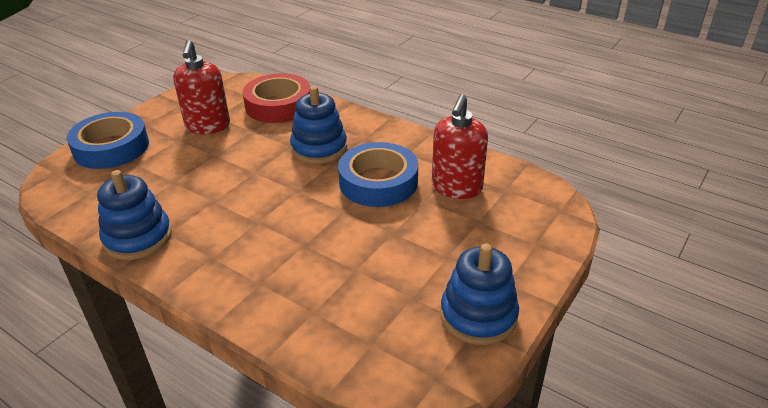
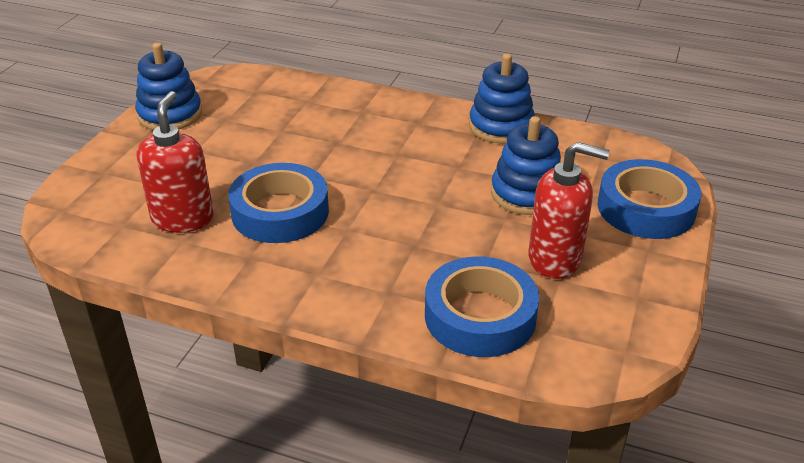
camera: 165 degrees right, 0 degrees up
(208, 126) = (555, 259): red soap dispenser -> red soap dispenser turned 120 degrees clockwise
(278, 105) = (480, 316): red tape -> blue tape
(319, 148) = (374, 247): blue stacking toy -> blue stacking toy (526, 194)

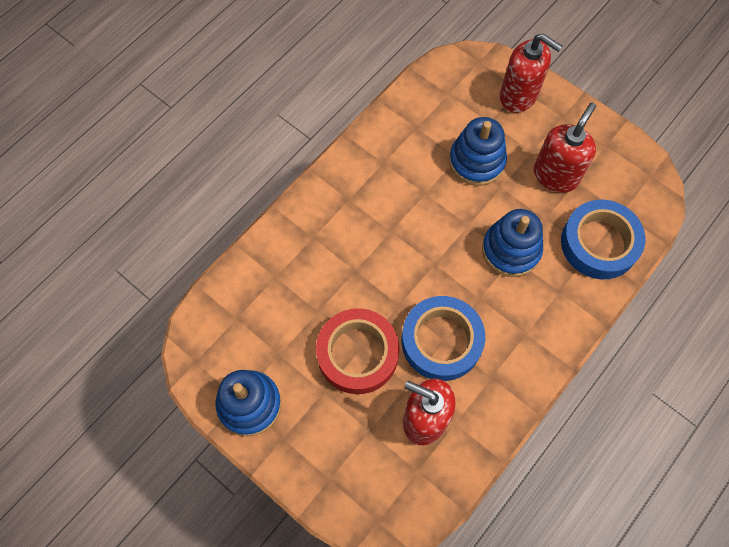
camera: 70 degrees left, 30 degrees up
(243, 162) = (357, 354): none -> red tape
(501, 126) = (380, 141): blue stacking toy -> blue stacking toy (511, 250)
(646, 208) = (518, 96): blue tape -> red soap dispenser

